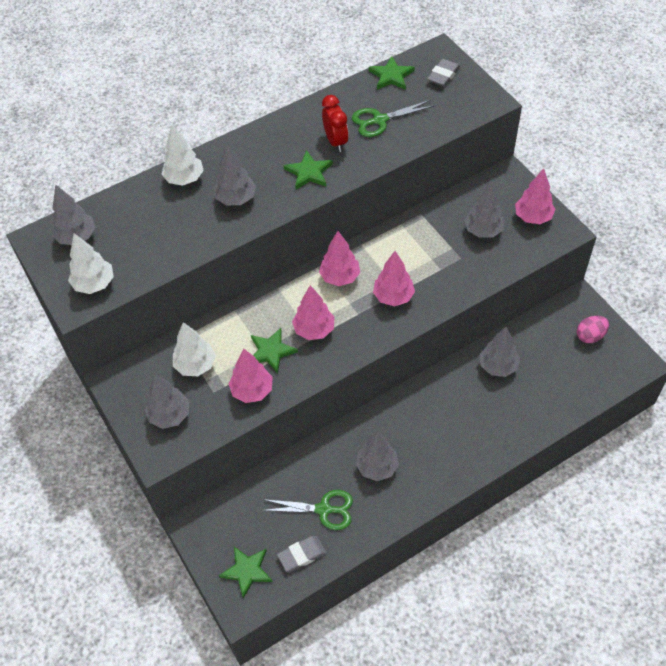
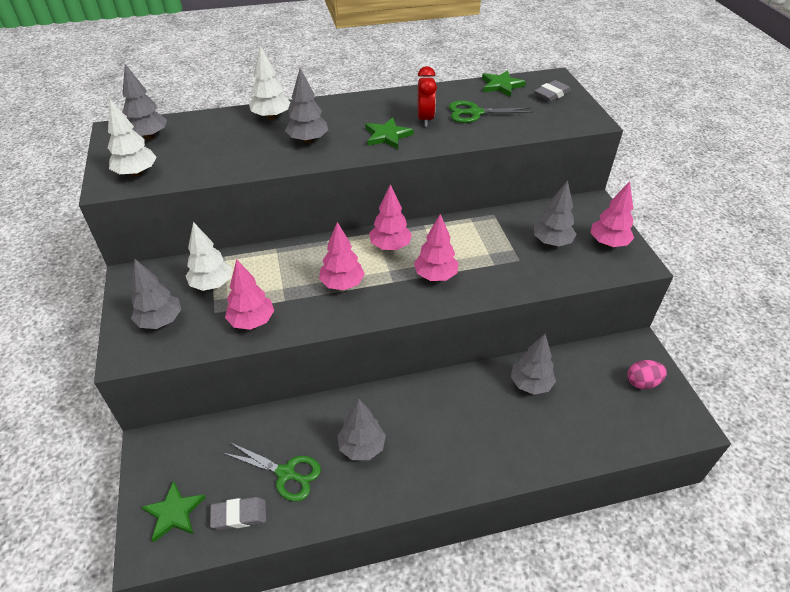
camera: 15 degrees right, 10 degrees down
(271, 351) = (290, 292): green star -> none

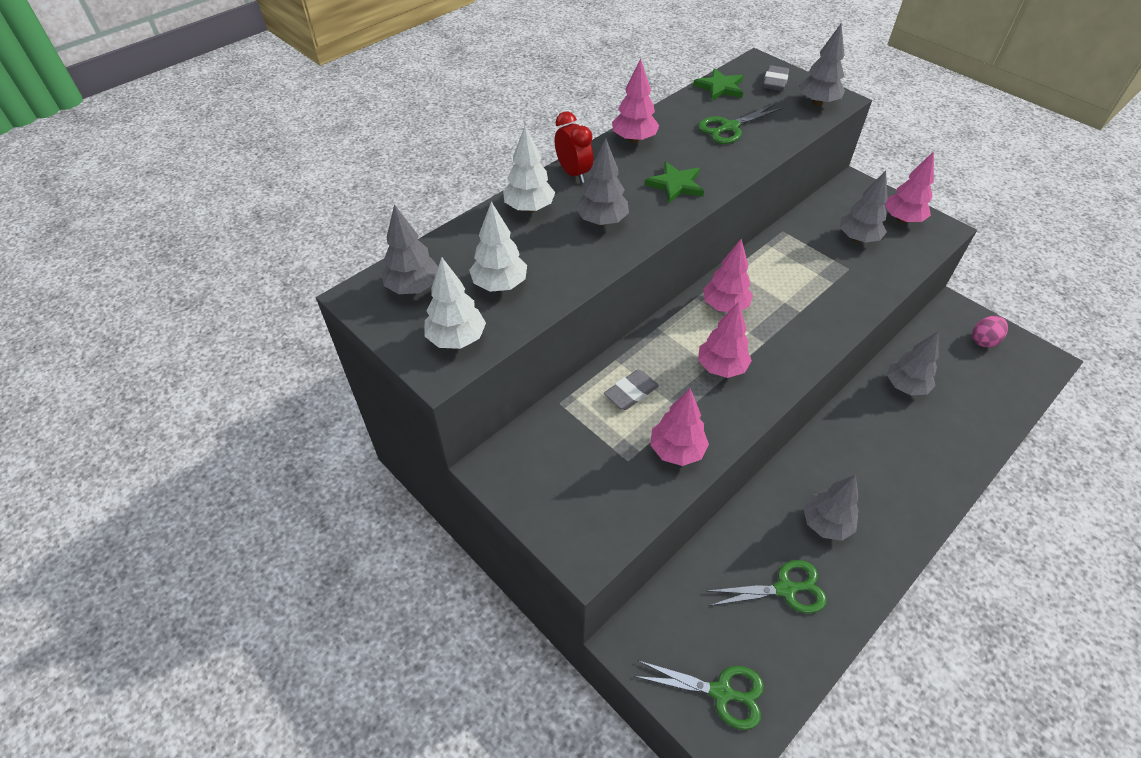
camera: 30 degrees left, 5 degrees up
(160, 321) = (582, 500): grey tree -> grey tree (817, 103)
(174, 513) = (722, 692): green star -> green scissors
(212, 284) = (592, 431): white tree -> white tree (500, 285)
(239, 515) = (783, 655): grey eraser -> grey eraser (631, 393)
(425, 119) = (691, 152): red clock -> red clock (573, 173)
(435, 276) = (795, 318): pink tree -> pink tree (634, 140)

